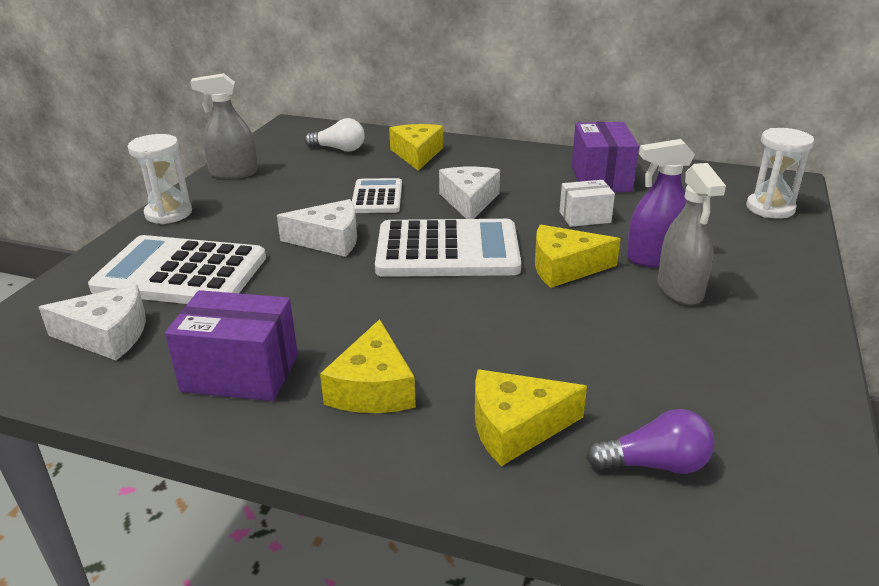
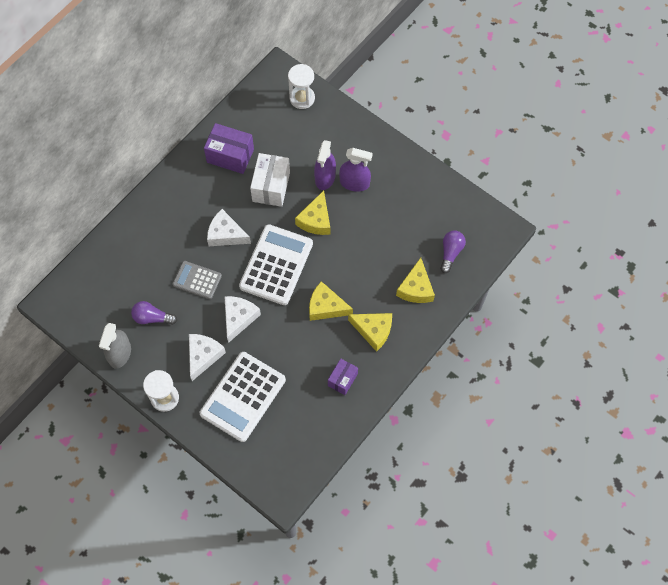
camera: 70 degrees left, 35 degrees up
(107, 335) = (289, 433): white cheese -> white cheese (203, 356)
(240, 373) = (342, 379): purple box -> purple box, size x0.61
(298, 181) = (152, 318): none -> purple light bulb
(339, 149) = (111, 282): white light bulb -> none
(377, 197) = (197, 280): white calculator -> grey calculator
(417, 154) = (145, 239): yellow cheese -> yellow cheese (326, 307)
(585, 217) = (271, 187): white box -> white box, size x1.64
(680, 289) = (354, 183): grey spray bottle -> purple spray bottle

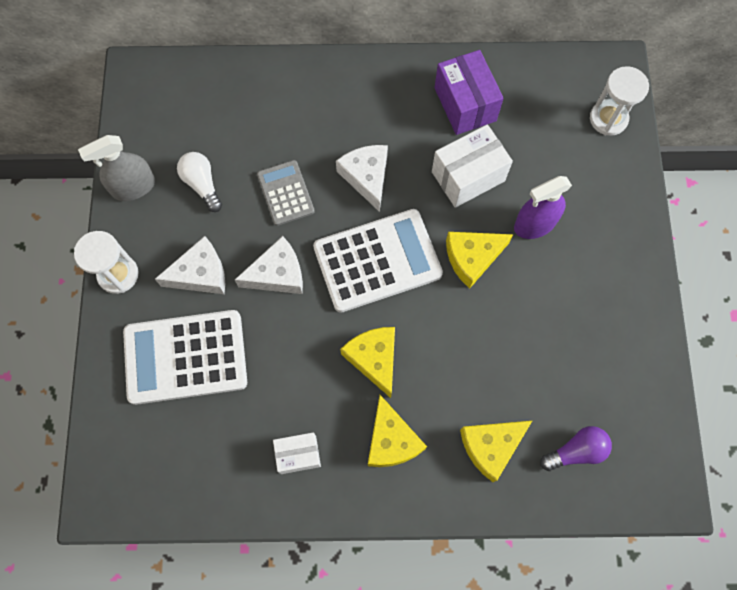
camera: 50 degrees right, 5 degrees up
(152, 318) = (202, 184): purple light bulb -> white light bulb
(342, 379) = (298, 455): purple box -> white box
(354, 183) = (559, 262): purple spray bottle -> none

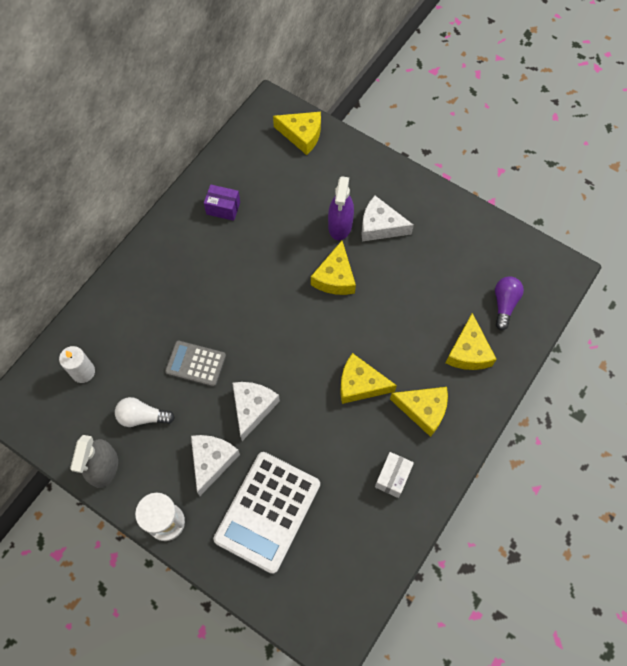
camera: 55 degrees left, 5 degrees down
(209, 105) = (83, 372): none -> white candle
(366, 177) = (226, 303): white cheese -> white cheese (380, 226)
(377, 261) = (292, 336): white calculator -> none
(465, 104) = (223, 208): purple box -> purple box, size x0.61
(468, 176) = (276, 241): white box -> none
(608, 119) = (302, 135): white hourglass -> yellow cheese

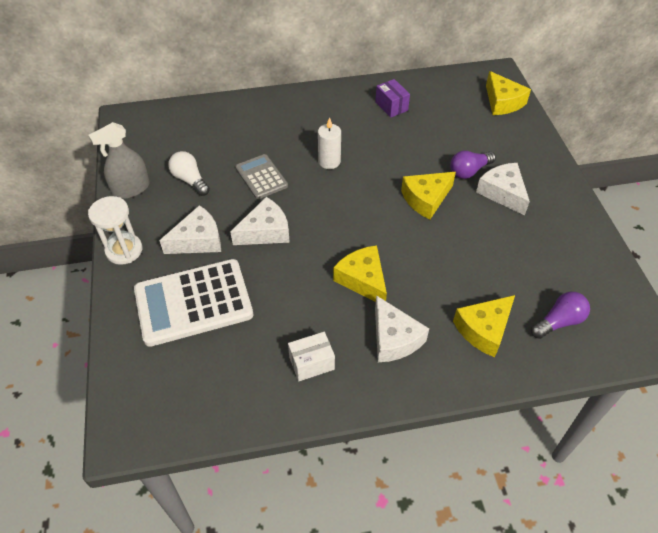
camera: 45 degrees right, 15 degrees down
(83, 372) = (188, 130): white candle -> white candle (329, 161)
(340, 225) = (469, 171): purple spray bottle -> purple light bulb
(423, 410) = (394, 338): yellow cheese -> white cheese

